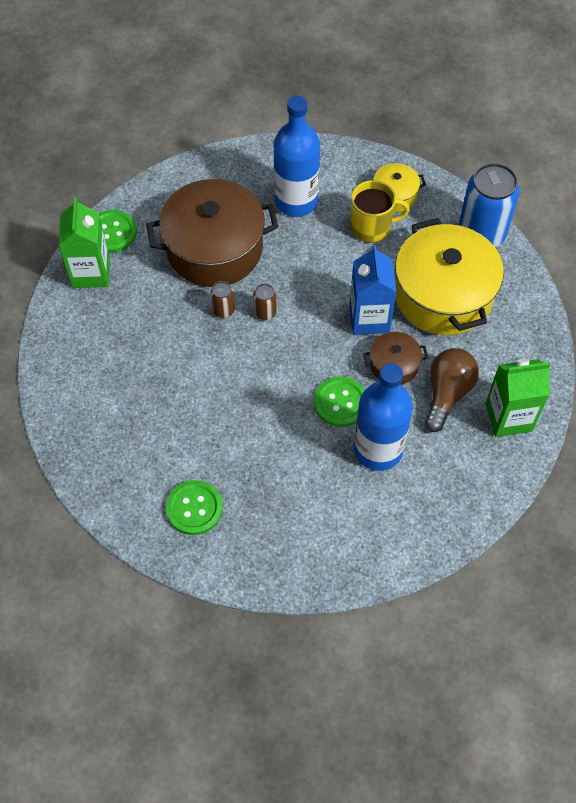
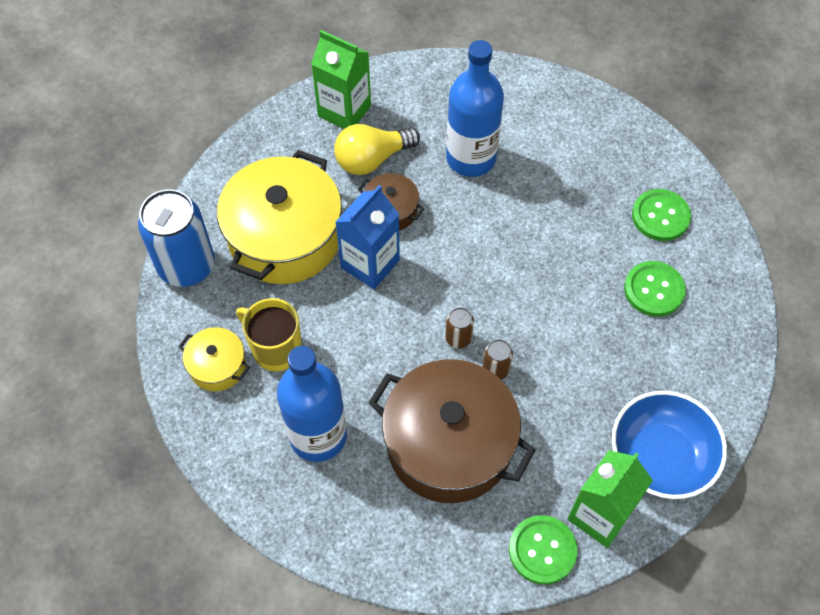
camera: 140 degrees left, 0 degrees up
(75, 331) = (660, 457): none -> blue bowl
(340, 403) = (466, 213): green button -> green button (654, 290)
(447, 394) = (372, 159): brown light bulb -> yellow light bulb

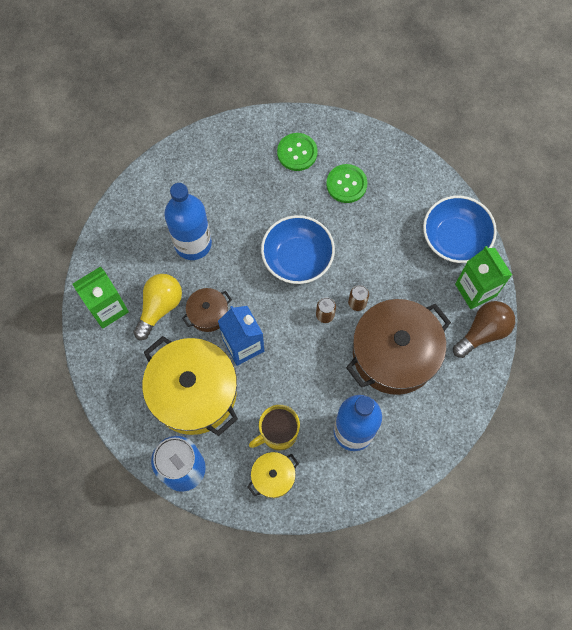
camera: 65 degrees left, 10 degrees up
(372, 159) = (159, 307): yellow light bulb -> yellow light bulb turned 150 degrees counterclockwise
(517, 275) = (297, 258): none -> blue bowl
(542, 550) = (483, 332): green button -> brown light bulb

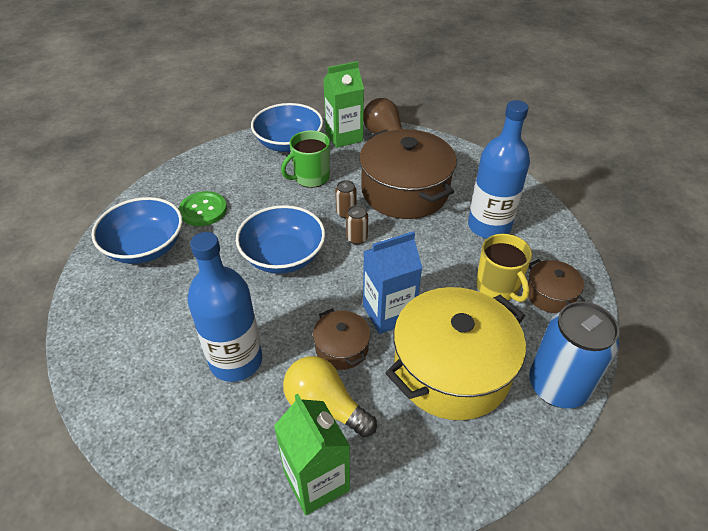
camera: 85 degrees left, 25 degrees down
(273, 477) = (550, 295): yellow pot -> brown pot
(297, 152) = (145, 247): green button -> blue bowl
(403, 266) = (311, 177): none -> green mug

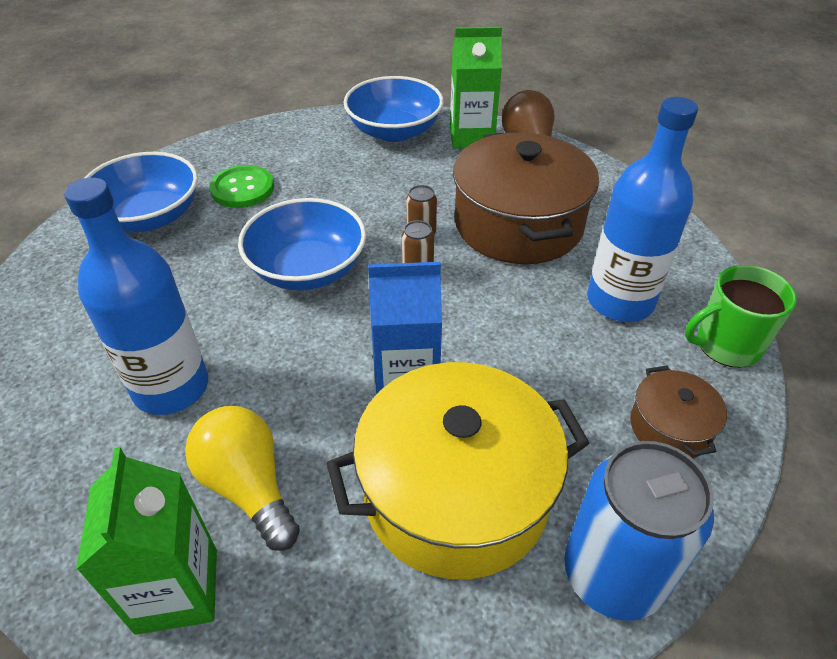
camera: 20 degrees right, 0 degrees up
(311, 177) = (399, 178): green mug -> green mug (726, 345)
(341, 348) = (316, 412): brown pot -> none
(498, 287) = (590, 392): yellow mug -> none

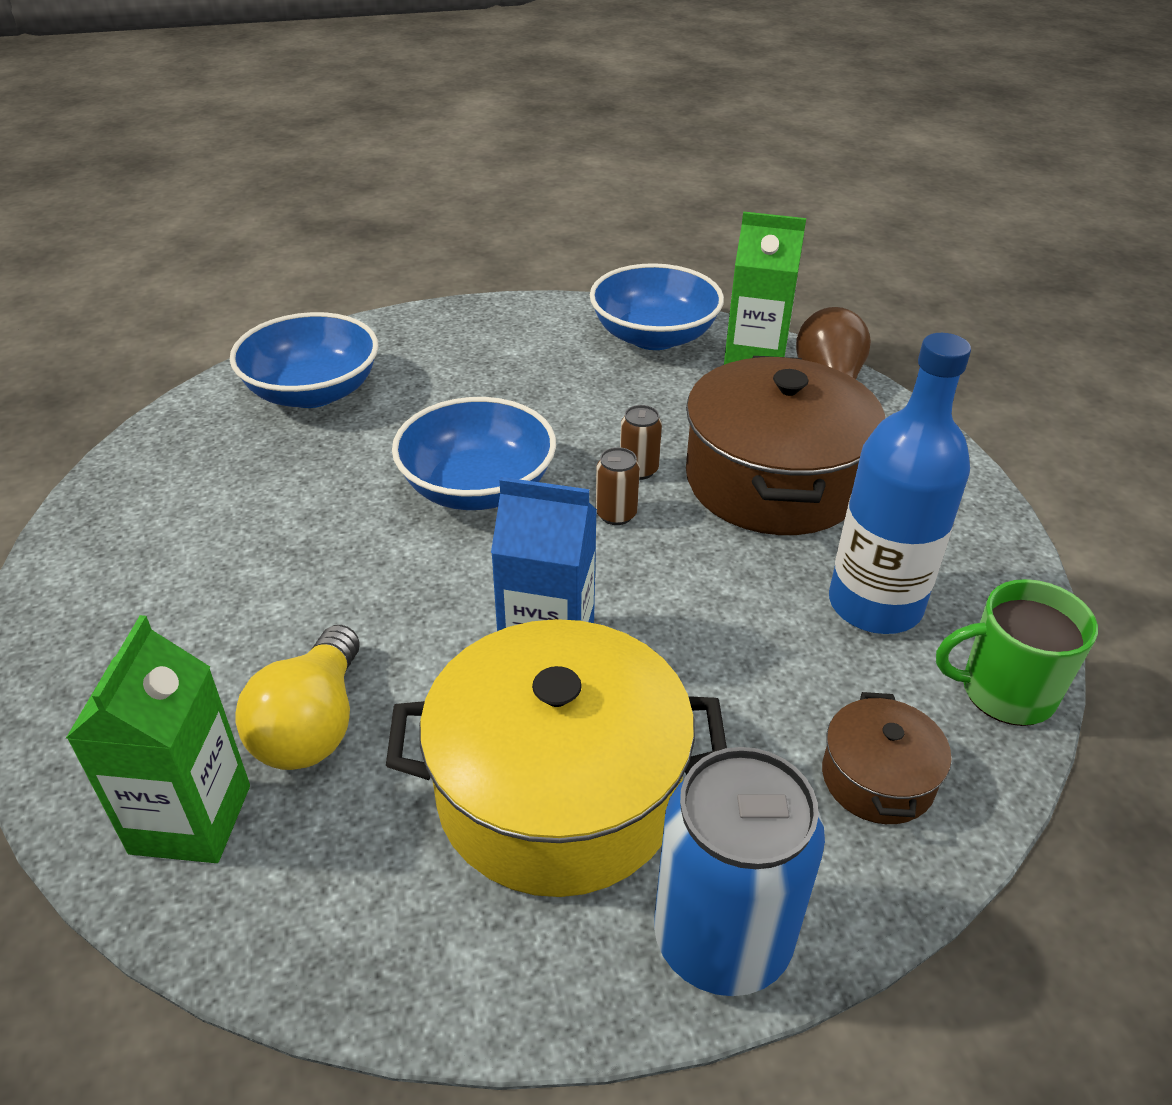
camera: 15 degrees right, 5 degrees down
(171, 387) = (266, 593): blue bottle -> none
(242, 188) = (435, 377): green button -> none
(248, 487) = (312, 725): yellow light bulb -> yellow light bulb turned 150 degrees counterclockwise

